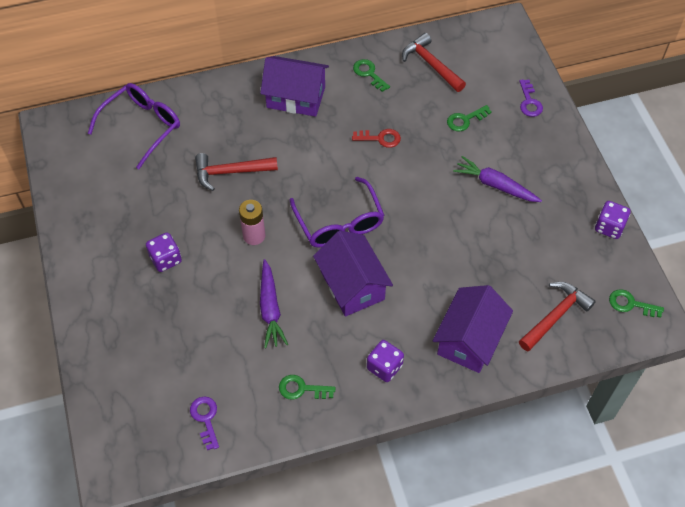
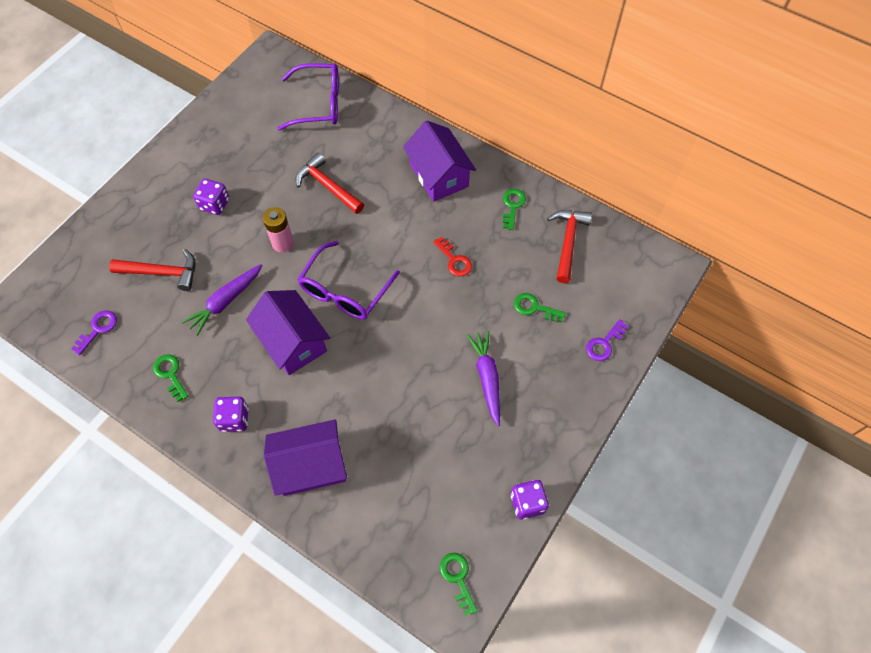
camera: 50 degrees right, 5 degrees up
(352, 285) = (293, 342): purple house -> purple house turned 60 degrees counterclockwise
(555, 316) = (391, 520): red hammer -> red hammer (162, 272)

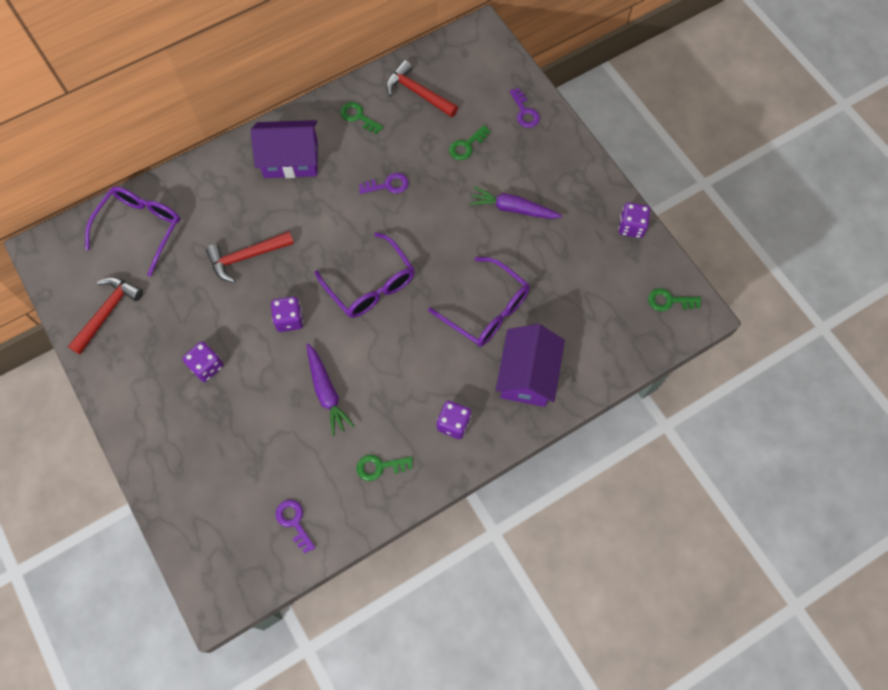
camera: 65 degrees left, 5 degrees up
(162, 272) = (260, 441): red hammer -> red hammer (107, 312)
(283, 243) = (289, 319): pink battery -> purple dice
(293, 342) = (400, 347): purple house -> none
(364, 400) = (487, 310): none -> purple glasses
(454, 260) = (388, 185): red key -> purple key

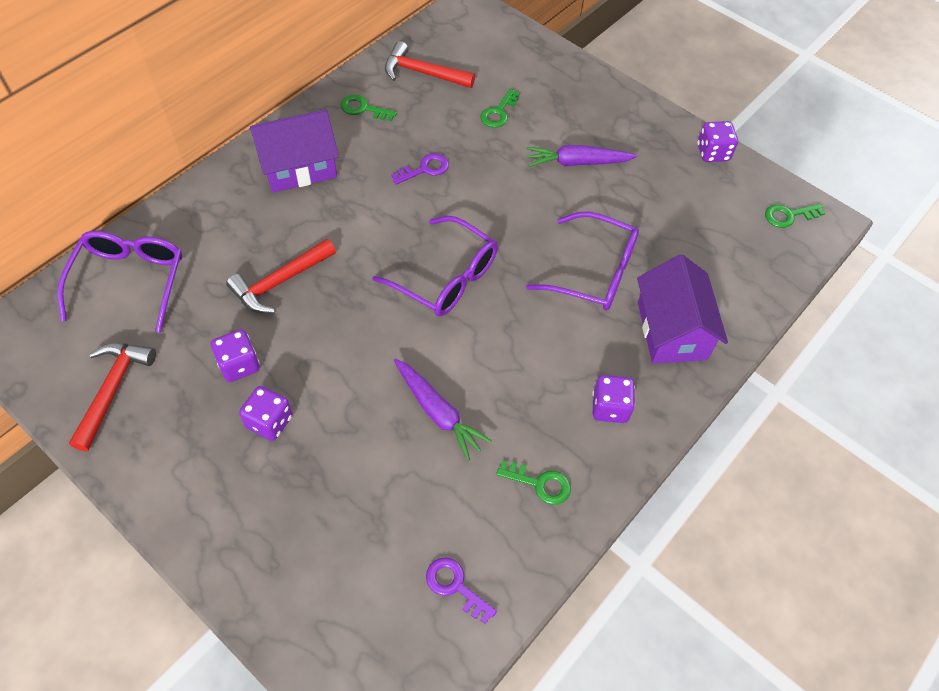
camera: 20 degrees left, 10 degrees down
(289, 319) = (359, 340): purple dice -> purple dice (239, 365)
(379, 467) = (540, 483): green key -> green key turned 135 degrees counterclockwise
(524, 112) = (548, 69): purple key -> none

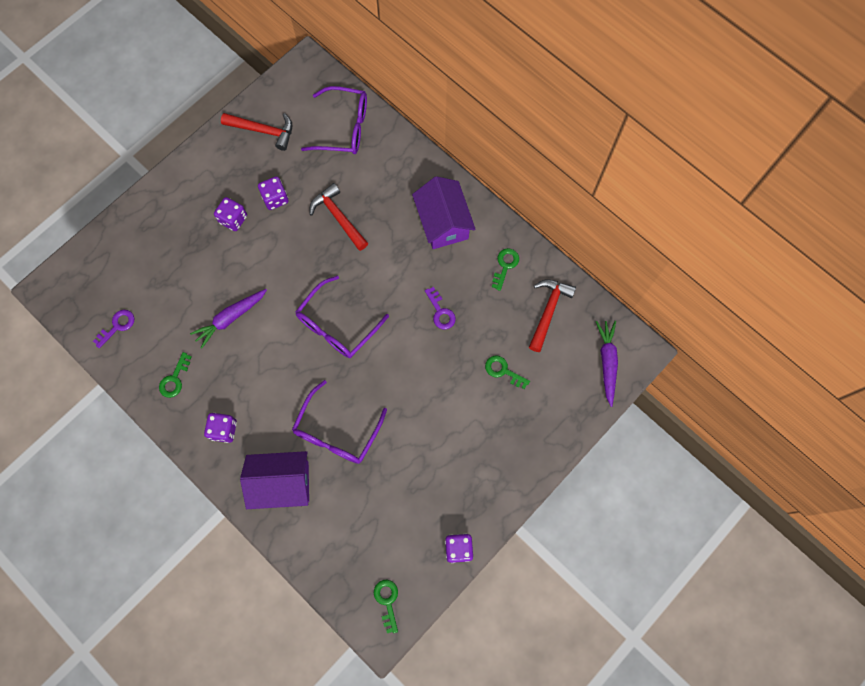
camera: 95 degrees right, 15 degrees up
(577, 162) = (447, 430): purple carrot -> purple carrot (607, 362)

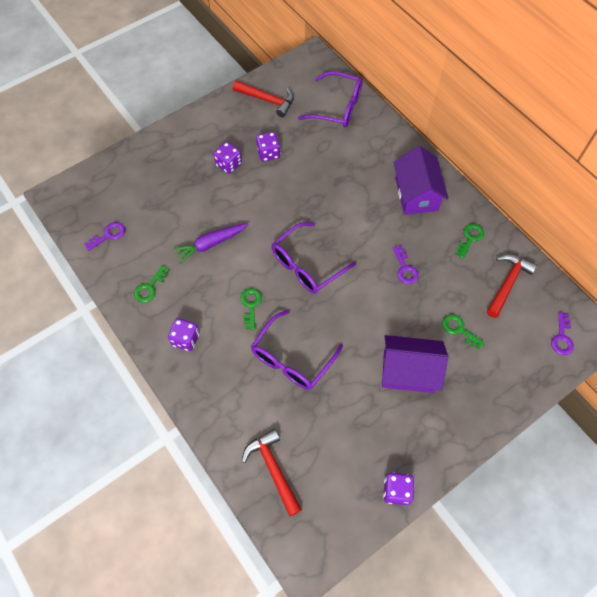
camera: 10 degrees right, 10 degrees down
(282, 483) = (231, 397): purple house -> purple house (408, 371)
(338, 217) = (322, 176): red hammer -> red hammer (273, 469)
(387, 601) = (317, 531): green key -> green key (251, 305)
(607, 362) = (562, 338): purple carrot -> purple key

